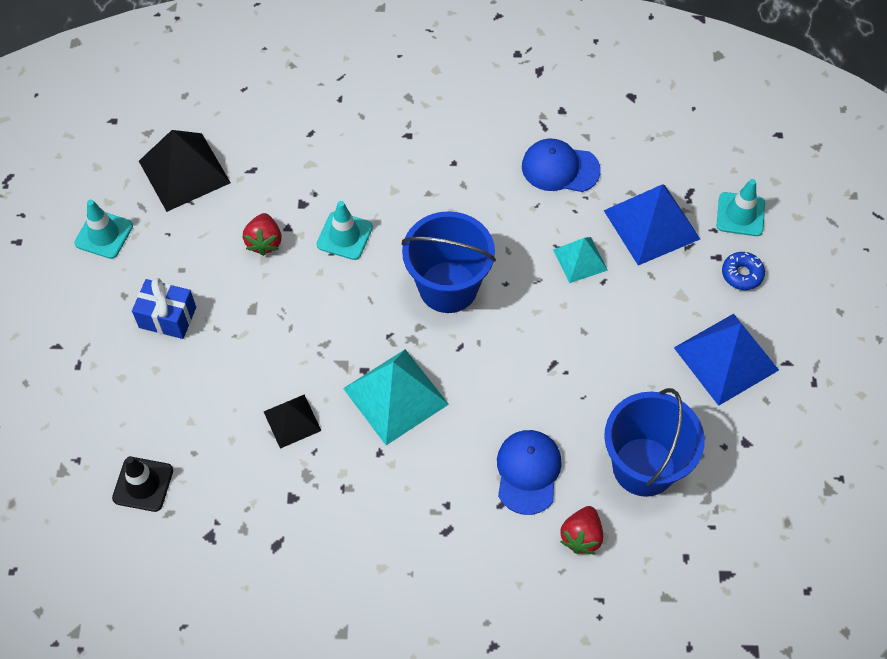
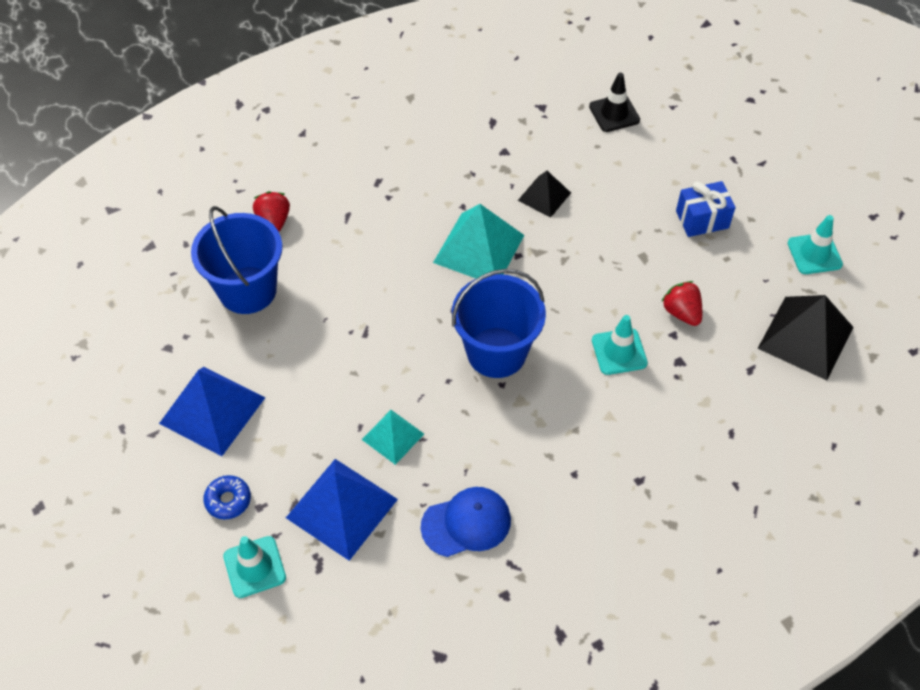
camera: 150 degrees right, 5 degrees down
(528, 472) = (339, 244): blue cap -> none

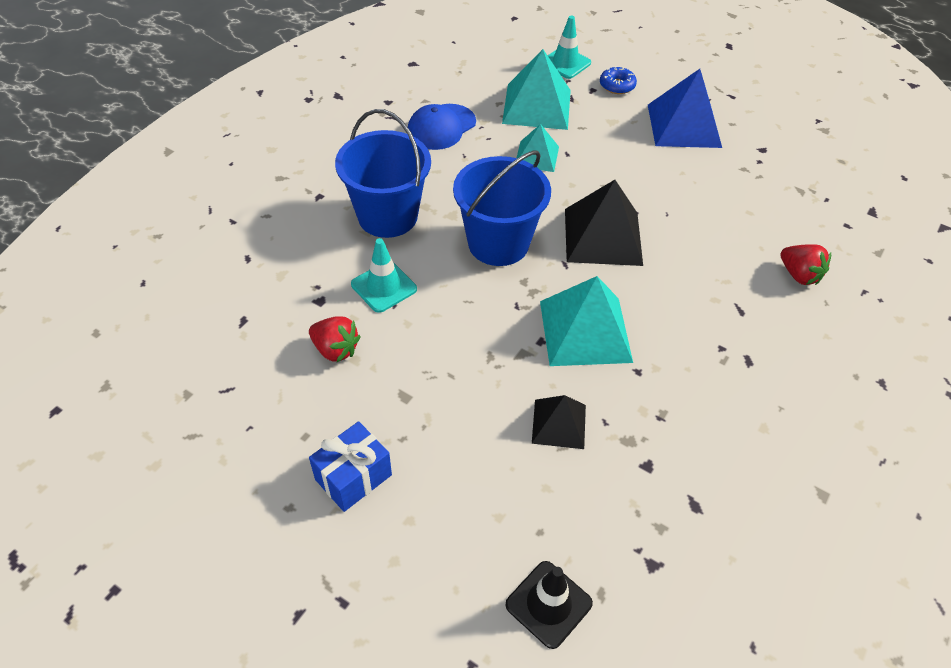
camera: 150 degrees right, 5 degrees down
(247, 290) = (753, 210): blue bucket -> blue bucket (387, 216)
(342, 508) = (536, 106): blue pyramid -> turquoise pyramid
(805, 337) = (187, 376): black pyramid -> black pyramid (602, 236)
(814, 254) = (193, 490): turquoise traffic cone -> none

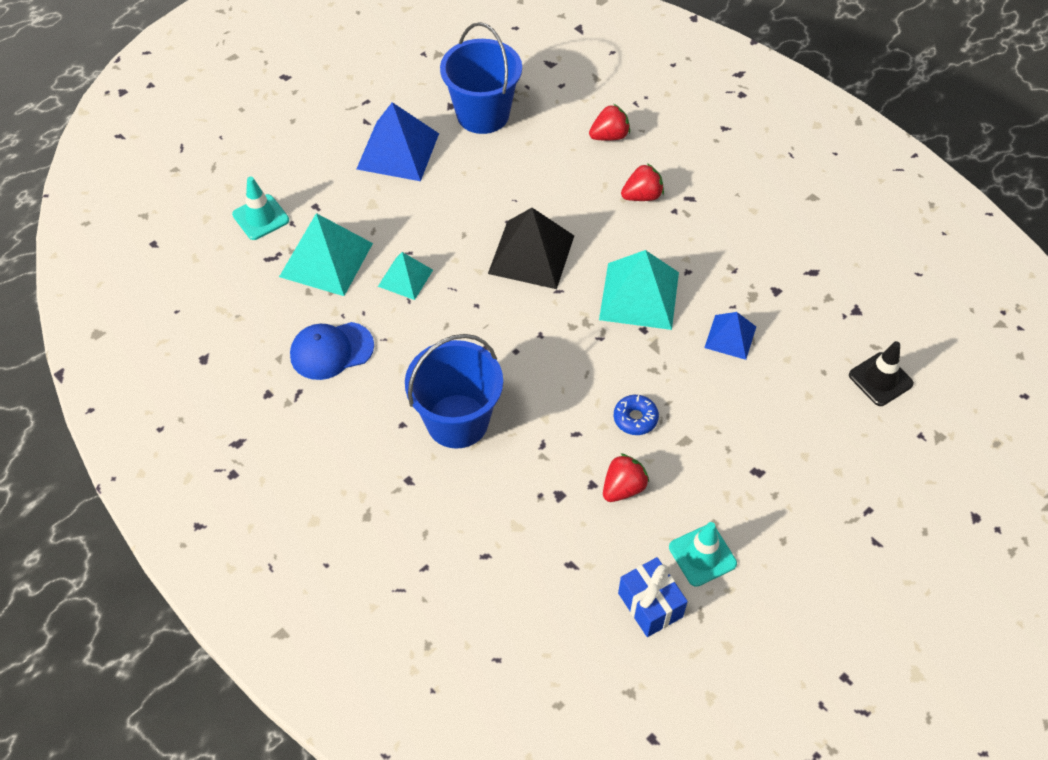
camera: 75 degrees left, 5 degrees up
(353, 477) = (760, 490): blue gift -> blue gift (650, 605)
(384, 287) = (554, 438): turquoise traffic cone -> turquoise traffic cone (702, 555)
(441, 127) = (331, 351): blue cap -> blue cap turned 105 degrees clockwise
(498, 243) = (519, 335): blue bucket -> blue bucket (483, 114)
(559, 424) = (730, 337): black pyramid -> blue pyramid
(617, 85) = (316, 184): blue donut -> blue donut (635, 418)
(727, 315) = (642, 196): none -> red strawberry

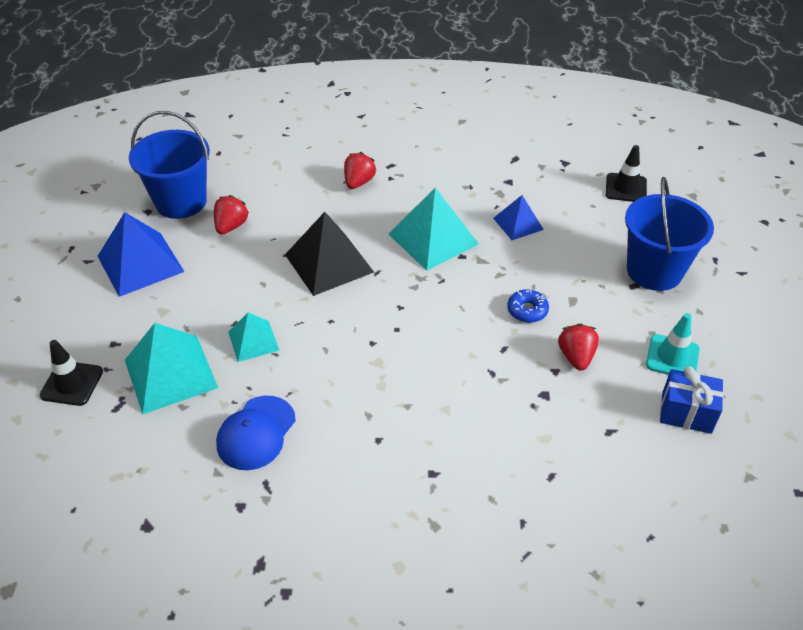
camera: 45 degrees left, 10 degrees down
(261, 217) = (72, 383): turquoise traffic cone -> black traffic cone
(457, 421) = (415, 404): blue bucket -> blue bucket (654, 271)
(609, 136) = (291, 162): red strawberry -> red strawberry (231, 226)

